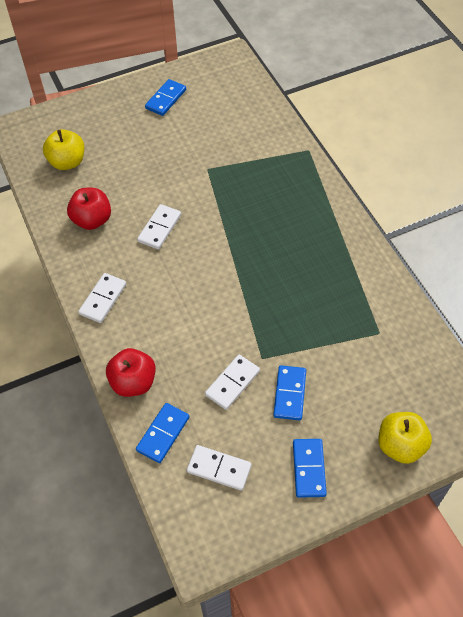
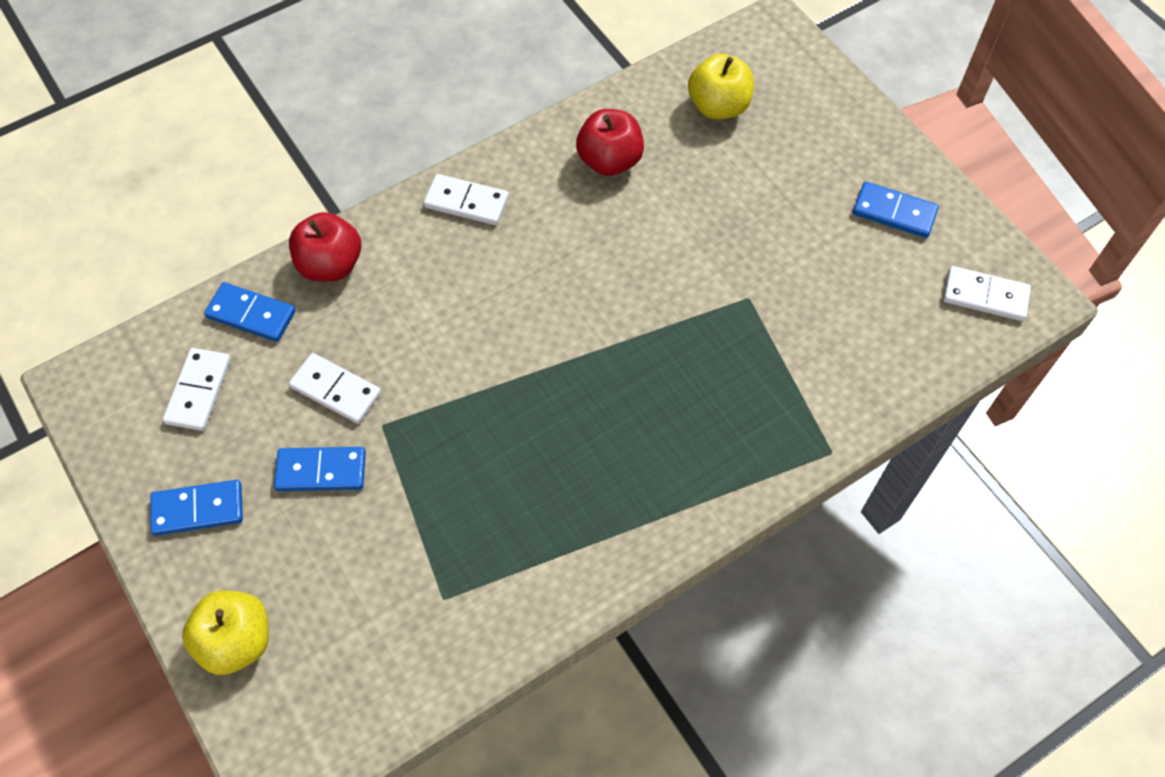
camera: 80 degrees right, 5 degrees up
(159, 228) = (609, 250): white domino -> white domino (985, 296)

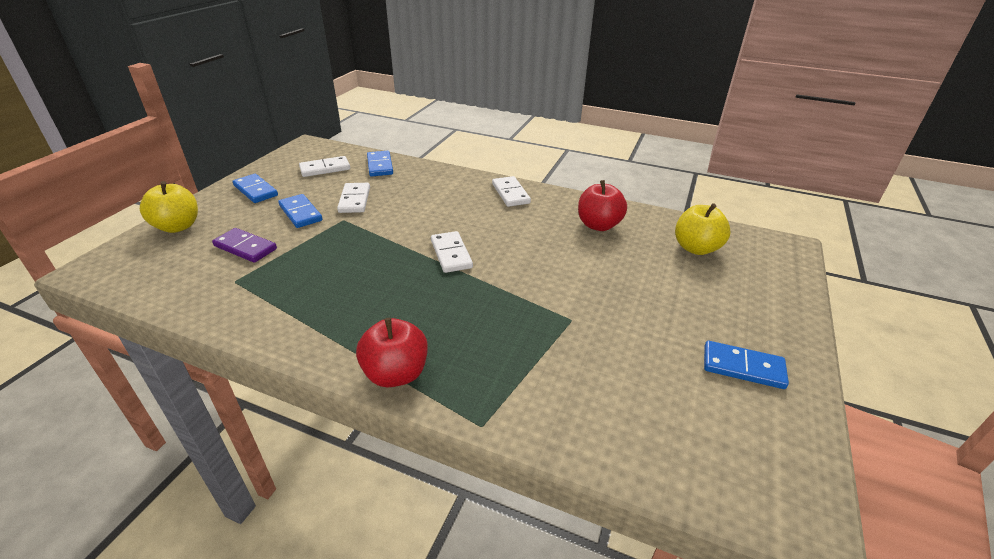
camera: 55 degrees right, 25 degrees down
(330, 264) = (429, 173): red apple -> red apple (396, 373)
(367, 566) = (245, 247): none -> purple domino
(894, 212) = (743, 367): blue domino -> blue domino turned 60 degrees counterclockwise
(985, 296) = (749, 470): white domino -> white domino (451, 254)

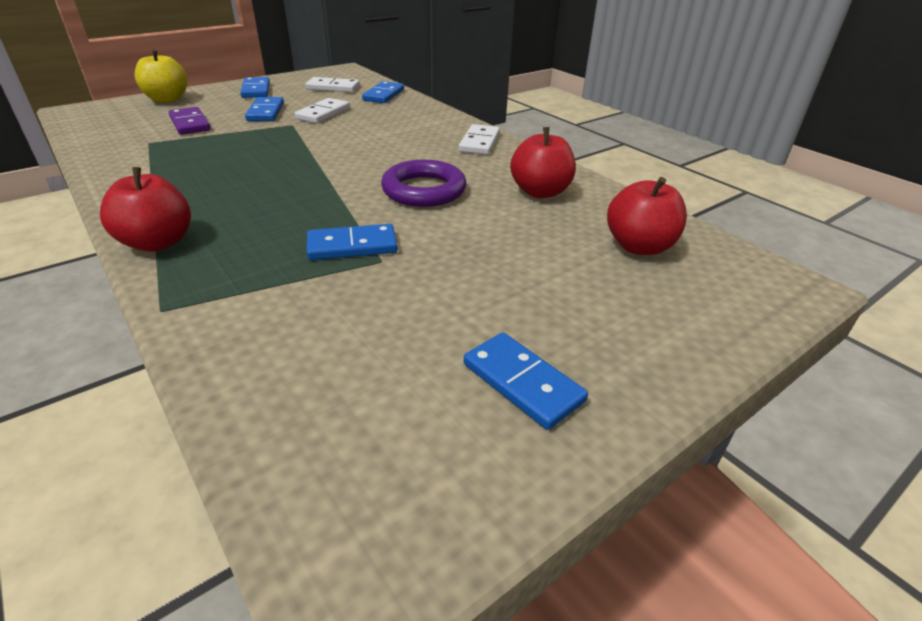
camera: 30 degrees right, 0 degrees up
(451, 254) = (345, 173): white domino -> none
(526, 250) = (424, 190): none -> purple ring
(539, 316) = (352, 246): none -> blue domino
(696, 248) = (639, 246): yellow apple -> red apple

